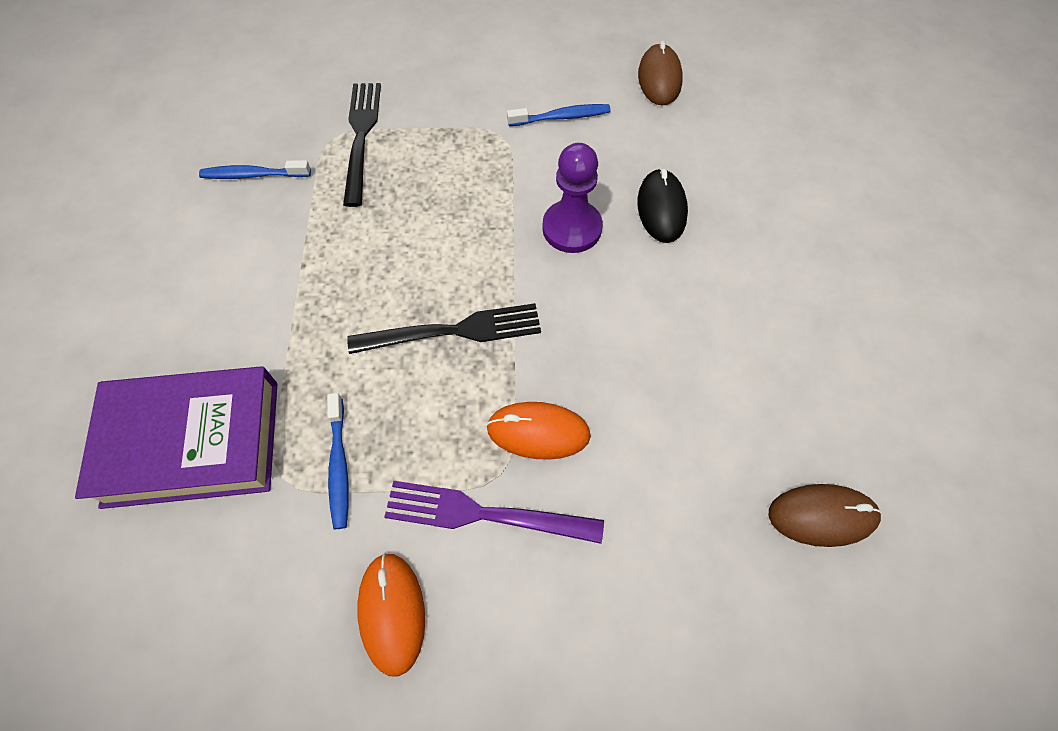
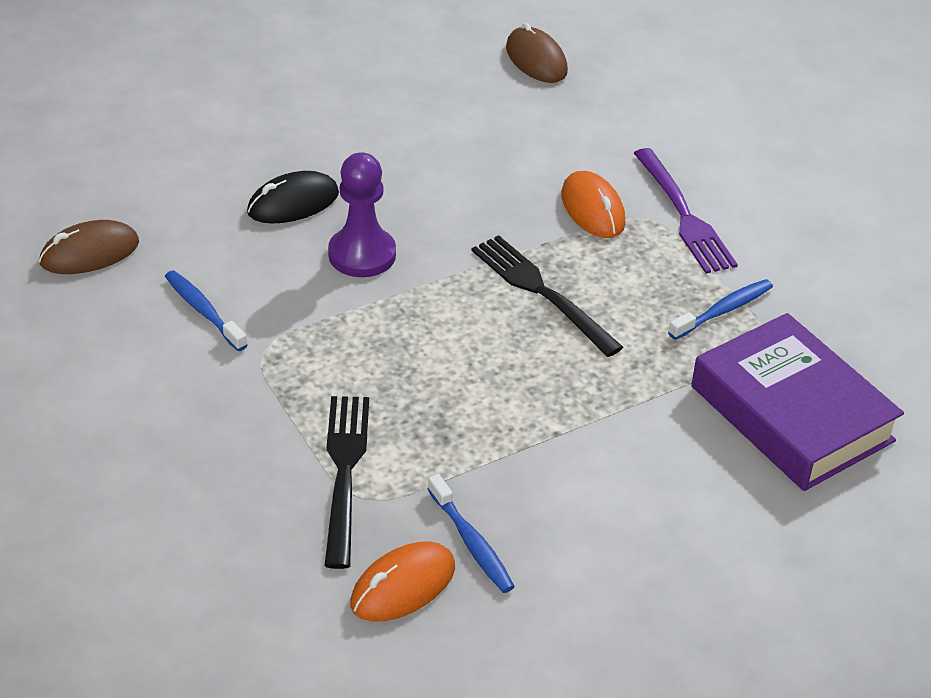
camera: 120 degrees left, 20 degrees down
(361, 136) = (344, 471): black fork -> black fork turned 120 degrees clockwise
(392, 613) = (795, 235): orange mouse -> orange mouse (403, 586)

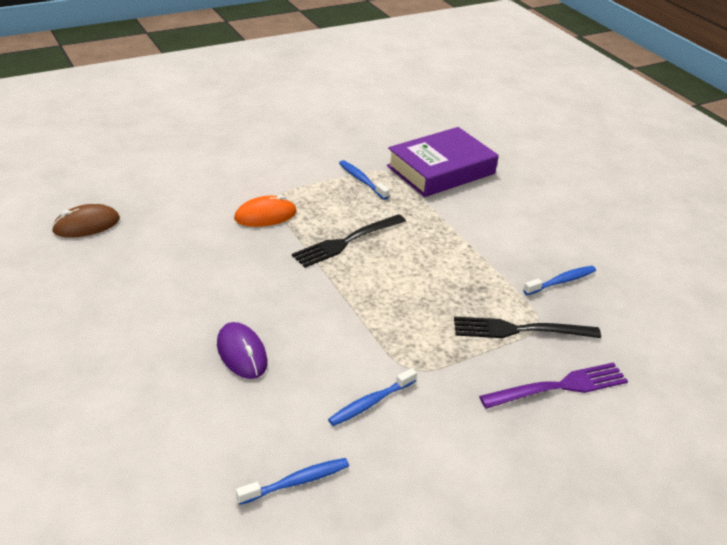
camera: 90 degrees left, 5 degrees down
(90, 253) = (297, 482): brown mouse -> blue toothbrush
(293, 203) = (242, 353): black mouse -> purple mouse
(362, 255) = (306, 318): purple pawn -> none
(403, 586) = (601, 308): orange mouse -> none
(684, 216) = (276, 183): purple fork -> purple fork (560, 386)

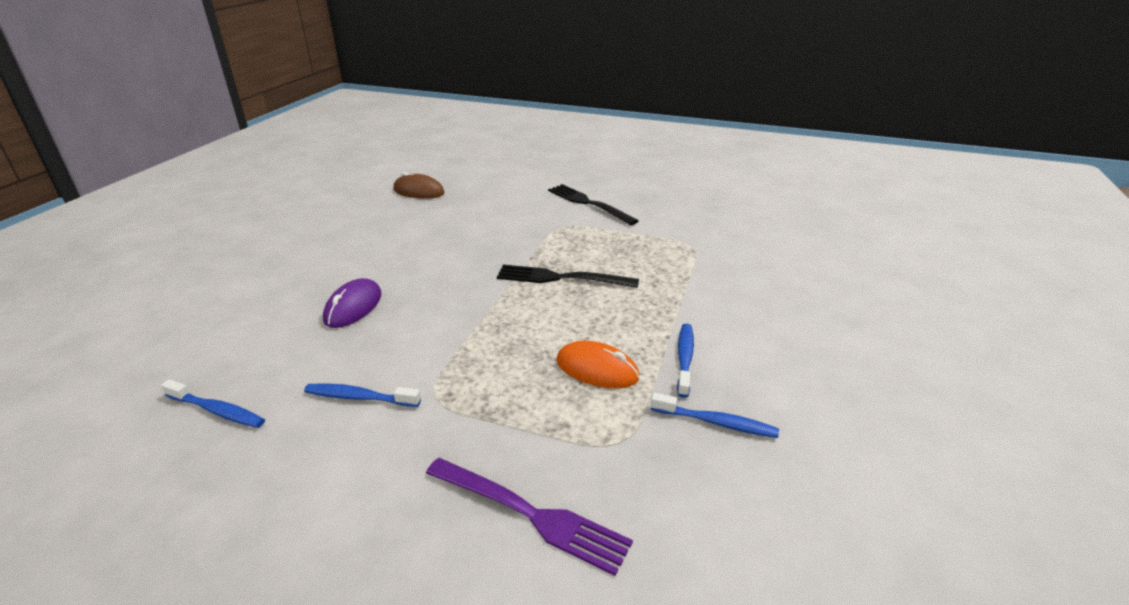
camera: 50 degrees right, 5 degrees down
(265, 215) = (534, 233): orange mouse -> orange mouse (597, 369)
(361, 180) = (655, 243): blue toothbrush -> blue toothbrush (684, 358)
(441, 170) = (748, 267): purple book -> none
(519, 330) = (586, 434): black fork -> black fork (588, 203)

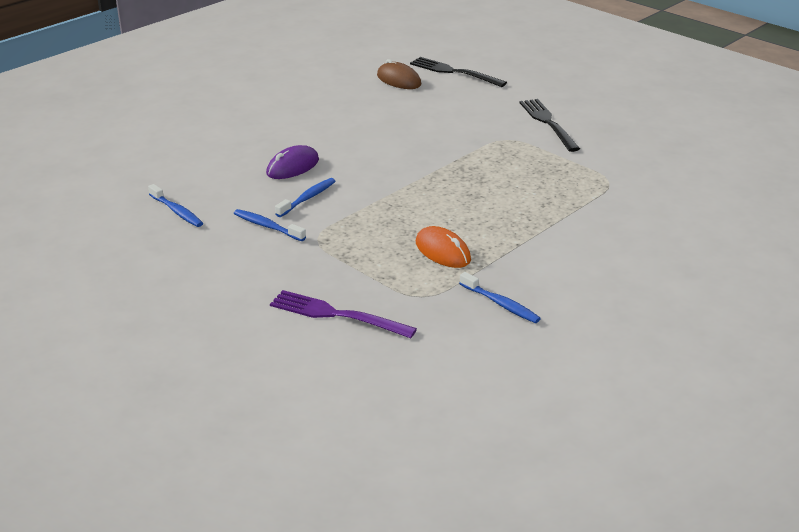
camera: 25 degrees right, 0 degrees up
(531, 514) = (336, 315): purple fork -> purple fork turned 150 degrees clockwise
(560, 278) = (468, 182): black fork -> black fork (453, 72)
(684, 358) = (517, 261): blue toothbrush -> blue toothbrush (307, 198)

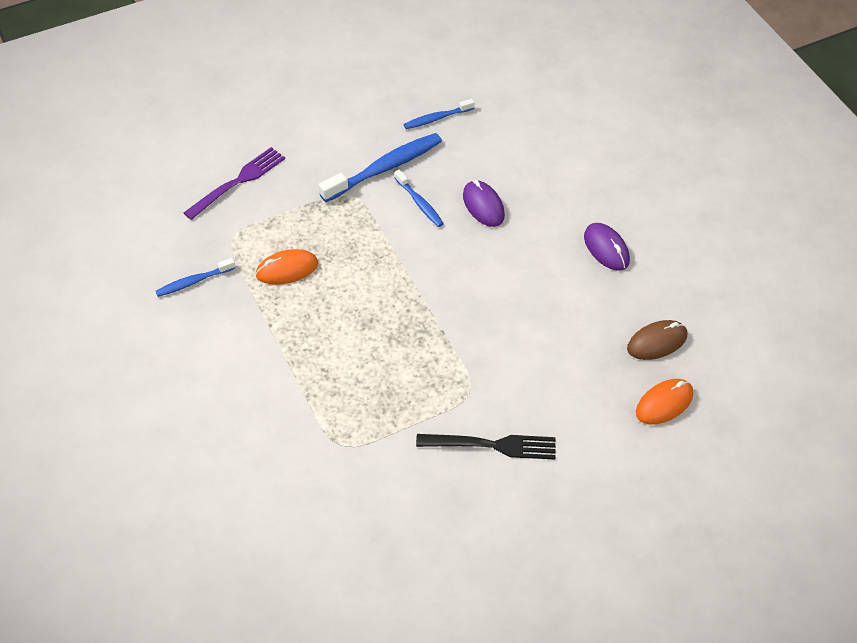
camera: 110 degrees right, 20 degrees up
(267, 226) = (385, 168): blue toothbrush -> blue toothbrush, size x1.81
(313, 108) = (606, 248): none -> purple mouse
(453, 72) = (664, 403): black fork -> orange mouse

